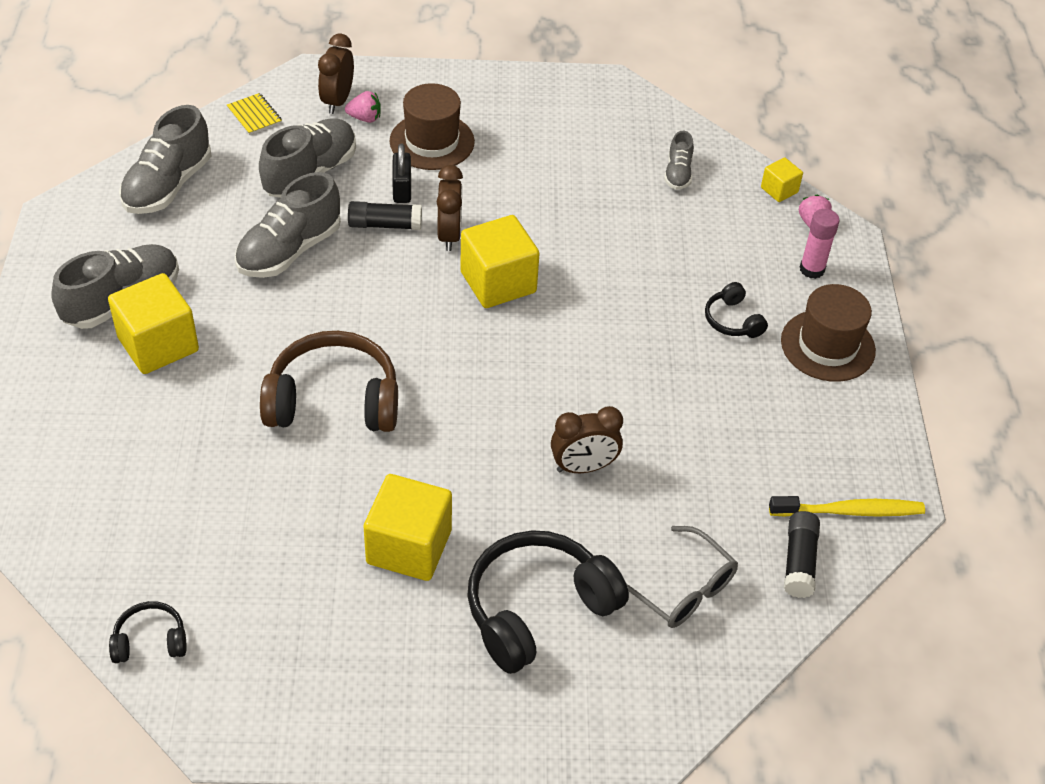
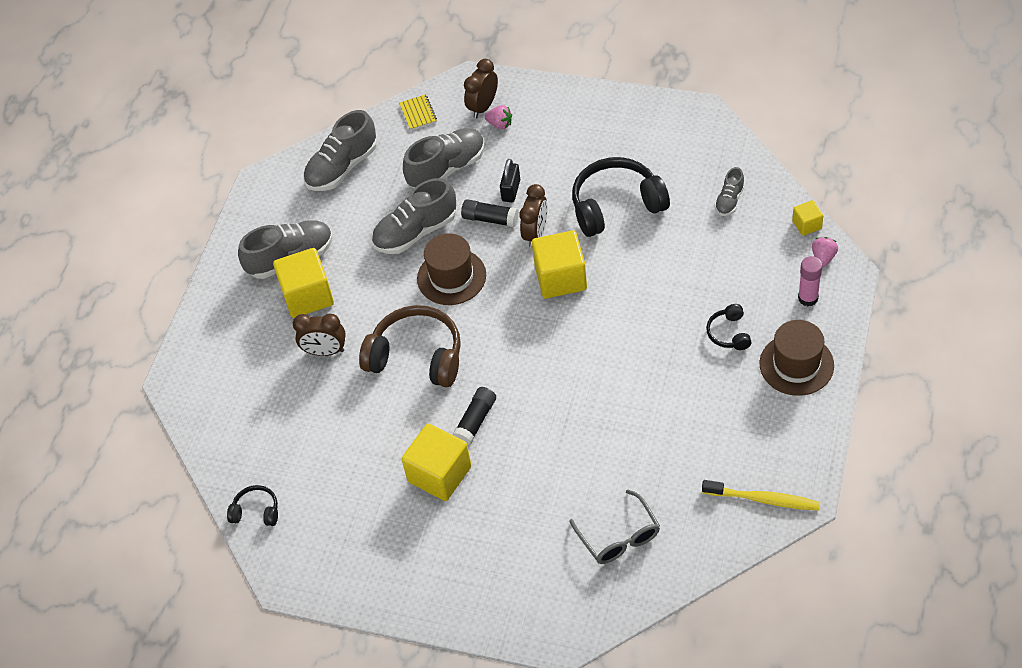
camera: 25 degrees right, 5 degrees up
(432, 141) = (545, 150): brown hat -> brown hat (451, 277)
(538, 609) = (514, 534): black headphones -> black headphones (616, 205)
(583, 467) = (578, 434): brown clock -> brown clock (325, 351)
(799, 561) = (711, 531): black glue stick -> black glue stick (475, 421)

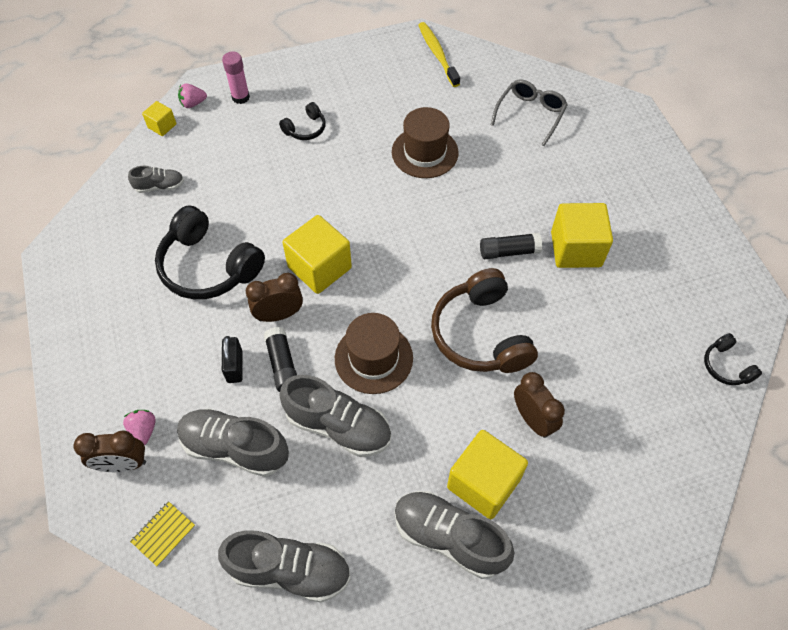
camera: 130 degrees left, 5 degrees up
(511, 190) = (234, 366): black padlock -> black padlock turned 75 degrees counterclockwise
(796, 364) = (309, 80): brown hat -> brown hat (425, 152)

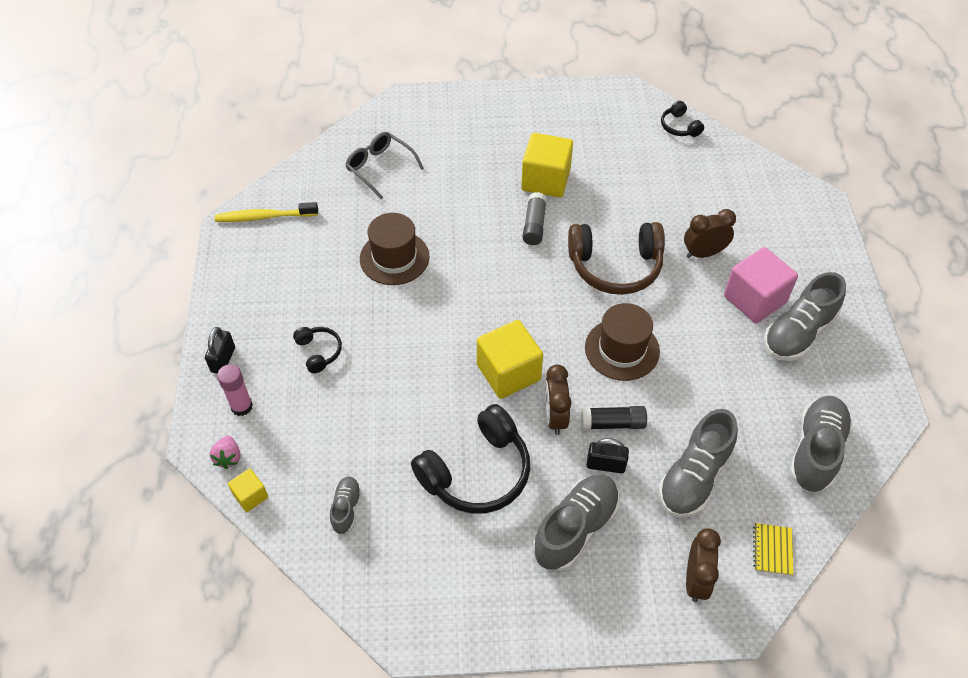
camera: 75 degrees left, 5 degrees down
(144, 430) = (661, 557): pink strawberry -> none
(163, 534) = (772, 550): yellow notebook -> yellow notebook turned 45 degrees clockwise
(282, 73) = (223, 359): none -> black padlock
(338, 426) = (686, 390): grey shoe -> grey shoe (575, 529)
(483, 483) = (754, 299): yellow cube -> pink cube
(509, 251) = (534, 225): black glue stick -> grey glue stick
(726, 366) = (679, 126): black headphones -> black headphones turned 75 degrees clockwise

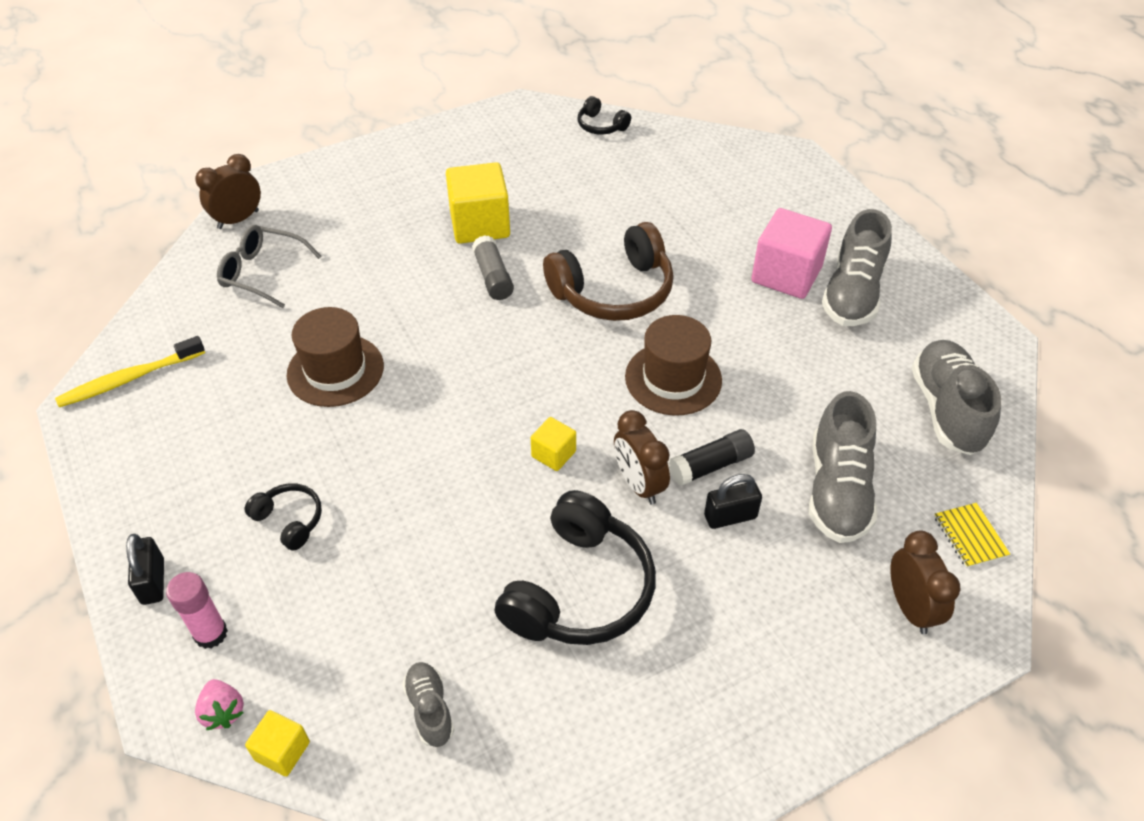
camera: 25 degrees left, 5 degrees down
(508, 372) = (553, 454): yellow cube -> yellow cube, size x0.50
(575, 529) = (738, 607): grey shoe -> none
(703, 253) = (703, 245): brown clock -> brown clock (238, 219)

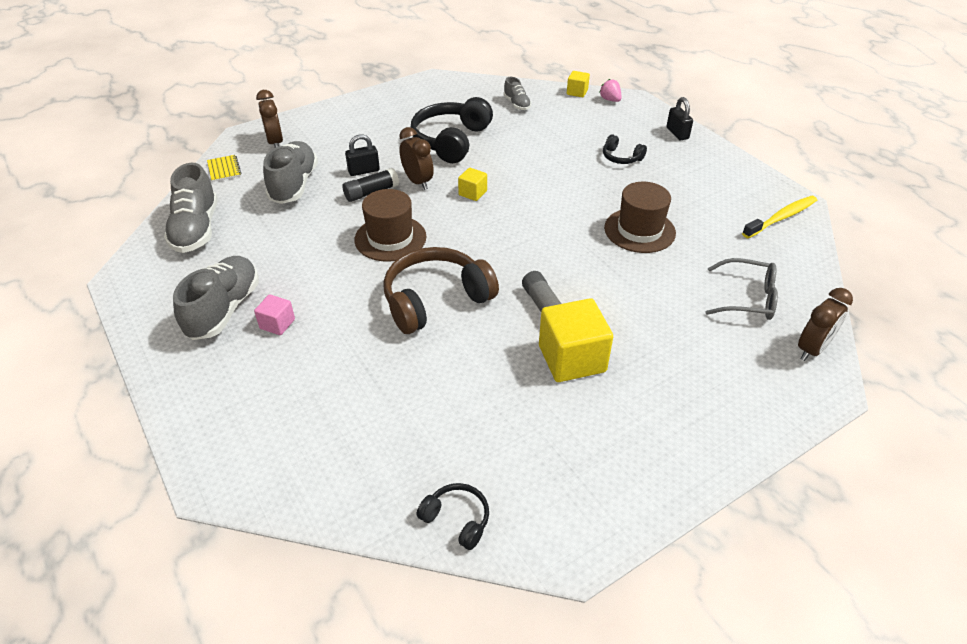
camera: 175 degrees right, 5 degrees down
(211, 634) = (633, 119): pink glue stick -> none
(786, 275) = (277, 324): pink cube -> pink cube, size x0.50

